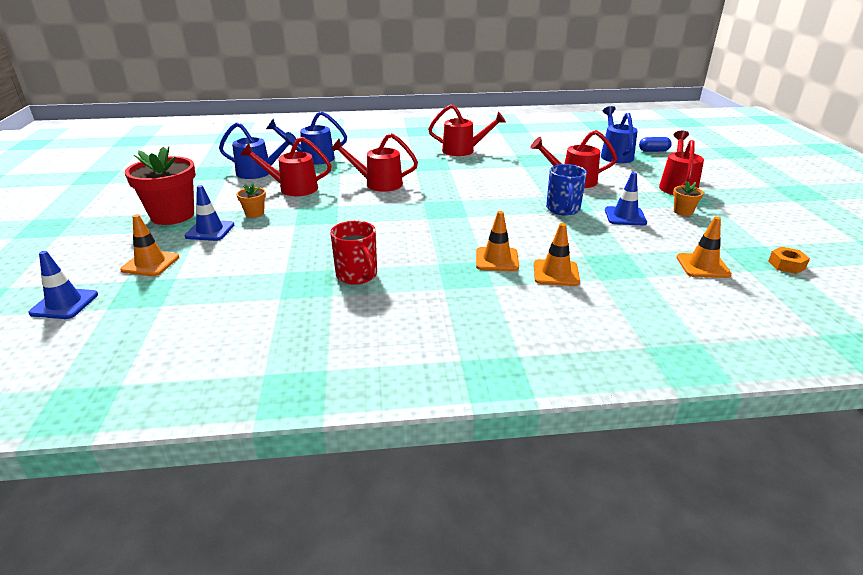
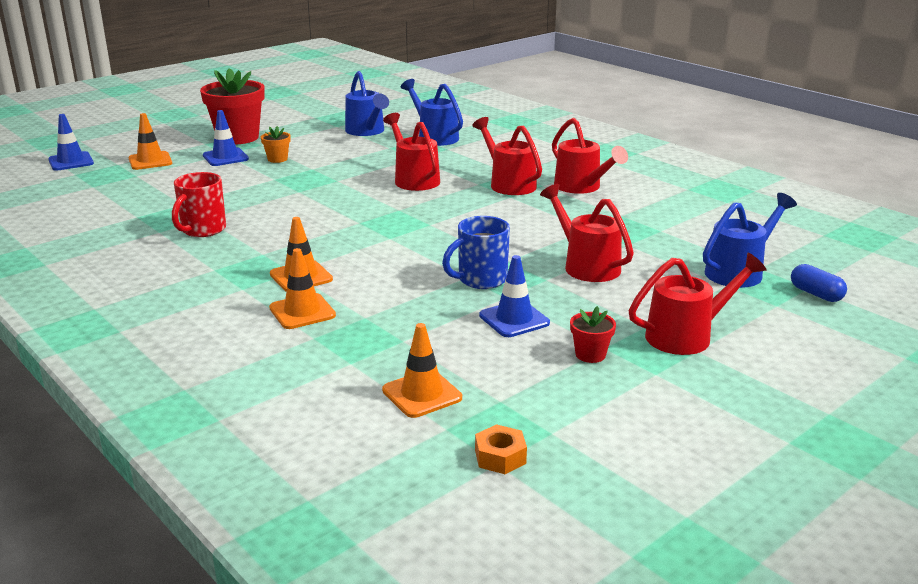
camera: 55 degrees right, 5 degrees down
(293, 188) = (350, 153): red watering can -> red watering can (509, 184)
(683, 211) = (590, 355): orange flower pot -> red flower pot

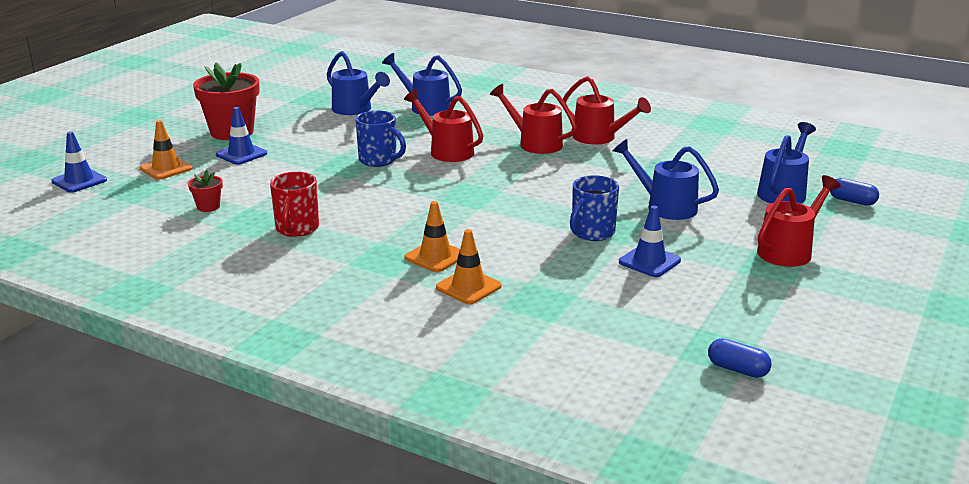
camera: 20 degrees left, 0 degrees up
(277, 159) = (296, 149): orange flower pot -> none
(341, 179) = (379, 160): none -> blue mug
(422, 394) = (634, 335): orange traffic cone -> none
(500, 457) = (737, 369): orange nut -> blue capsule
(586, 265) = (665, 206): red watering can -> blue watering can
(590, 355) = (732, 279): red flower pot -> red flower pot (208, 207)

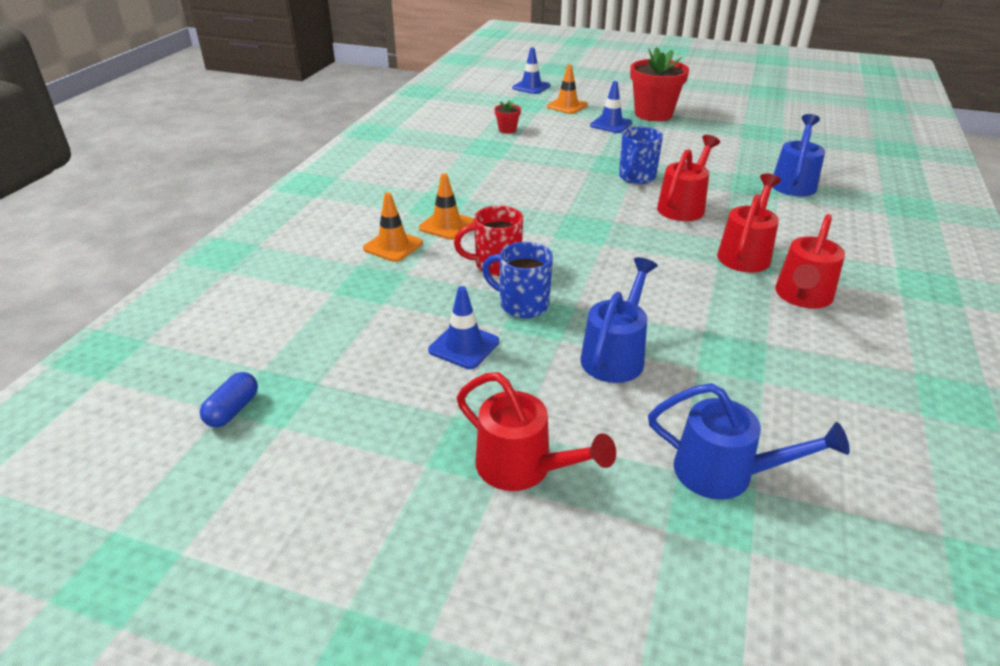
camera: 80 degrees right, 10 degrees up
(297, 229) = (481, 164): red mug -> red mug (496, 265)
(355, 110) = (751, 152): blue watering can -> none
(852, 201) = (736, 563): blue capsule -> none

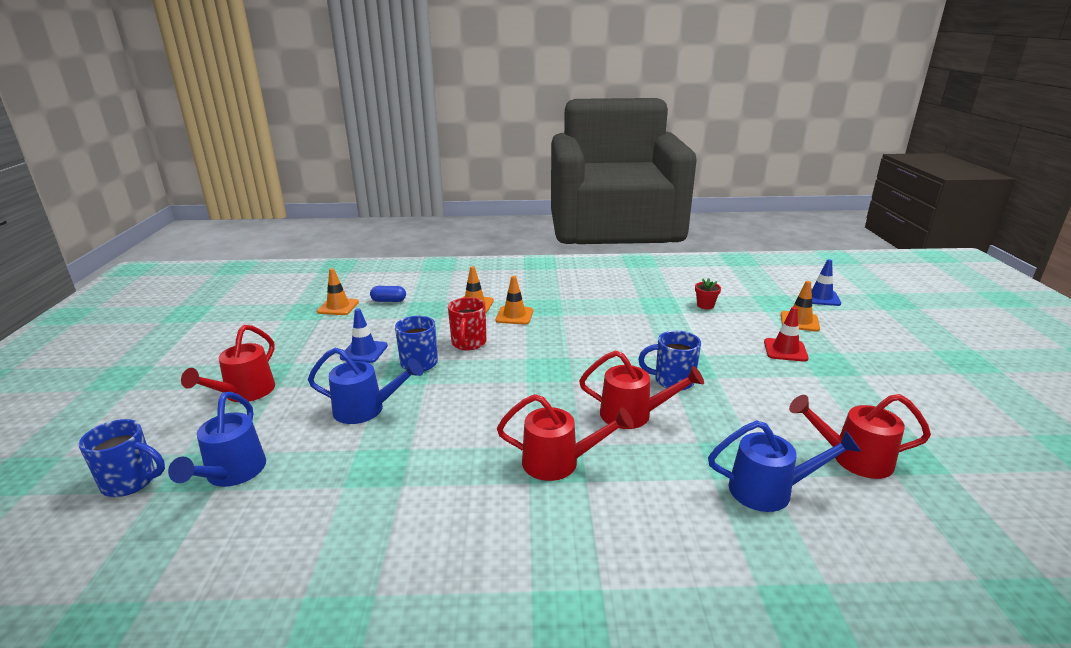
camera: 70 degrees right, 10 degrees down
(232, 410) = (295, 305): blue capsule -> blue capsule (389, 301)
(288, 361) = (338, 307): none -> orange traffic cone
(496, 265) = (468, 343): red mug -> red mug turned 150 degrees counterclockwise
(611, 124) = (785, 350): blue traffic cone -> red traffic cone
(653, 114) = (850, 370): red flower pot -> none
(726, 583) = (131, 482): none -> blue mug
(802, 297) = (490, 506): red watering can -> red watering can (852, 458)

